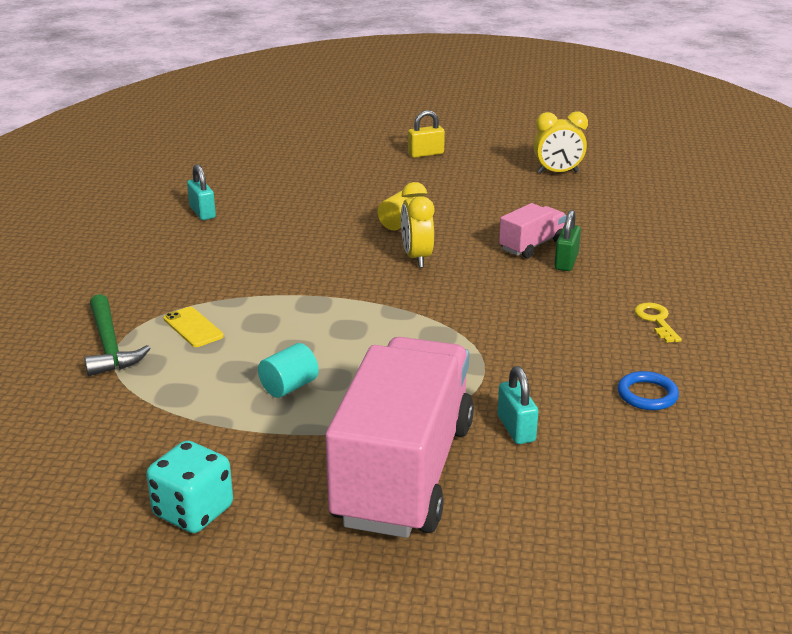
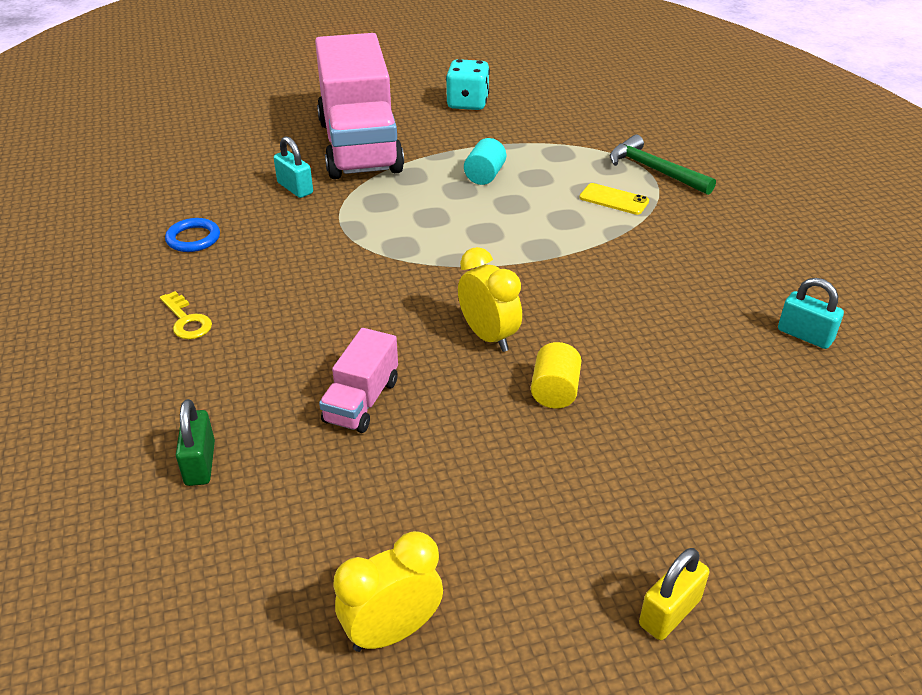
camera: 155 degrees right, 10 degrees up
(566, 262) = (307, 383): green padlock -> green padlock (200, 463)

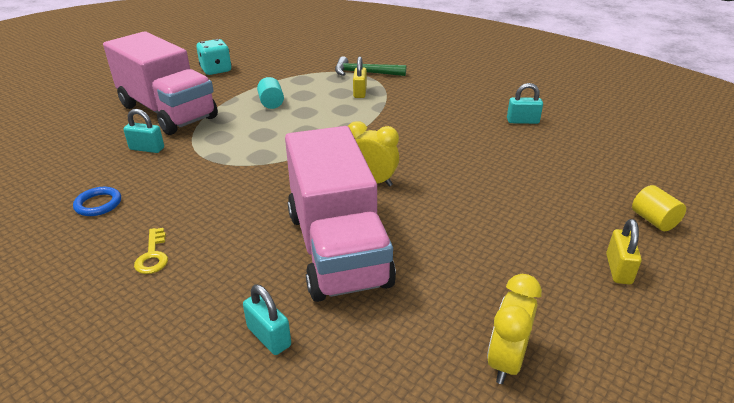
camera: 35 degrees left, 5 degrees down
(186, 320) = (153, 255): yellow key -> yellow key turned 60 degrees clockwise
(200, 463) = (269, 337): green padlock -> turquoise padlock
(361, 401) = (337, 248): pink truck -> pink truck, size x2.26
(554, 391) = (440, 194): yellow cylinder -> yellow cylinder (653, 221)
(614, 199) = (360, 92): yellow phone -> yellow padlock

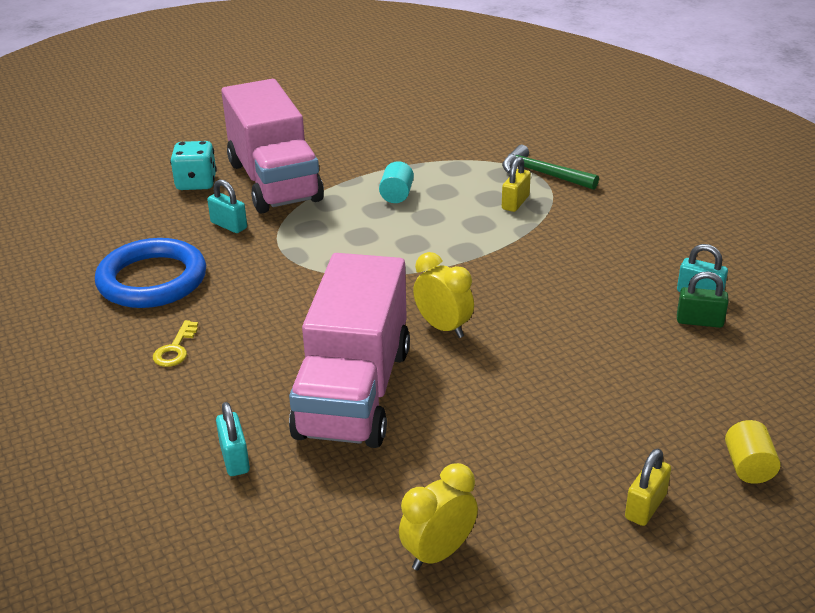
camera: 25 degrees right, 0 degrees up
(98, 204) = (152, 280): blue ring -> blue ring, size x2.23
(216, 70) = (360, 132): turquoise dice -> turquoise dice (196, 183)
(538, 137) = (699, 321): none -> green padlock

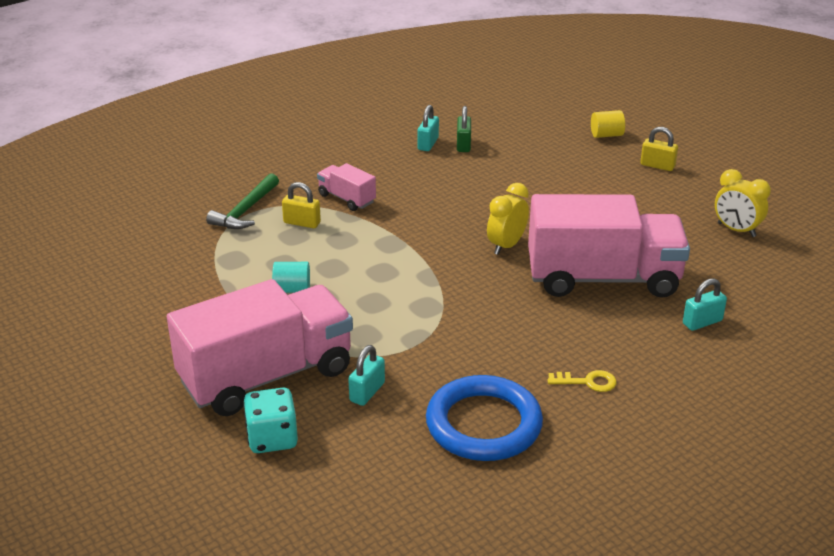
camera: 100 degrees left, 0 degrees up
(562, 230) = (346, 199): none -> pink truck

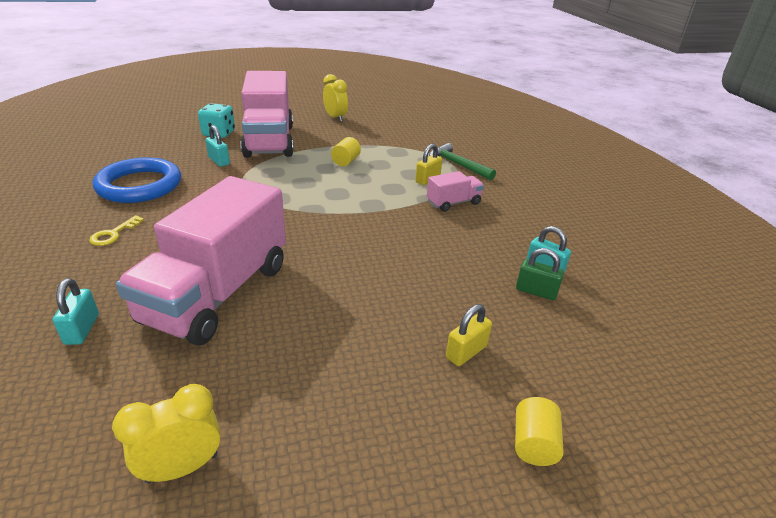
camera: 110 degrees right, 0 degrees up
(292, 289) = (346, 161): turquoise cylinder -> yellow cylinder
(506, 246) = (321, 256): yellow clock -> yellow clock (335, 118)
(657, 165) = (411, 465): yellow padlock -> yellow padlock (466, 352)

